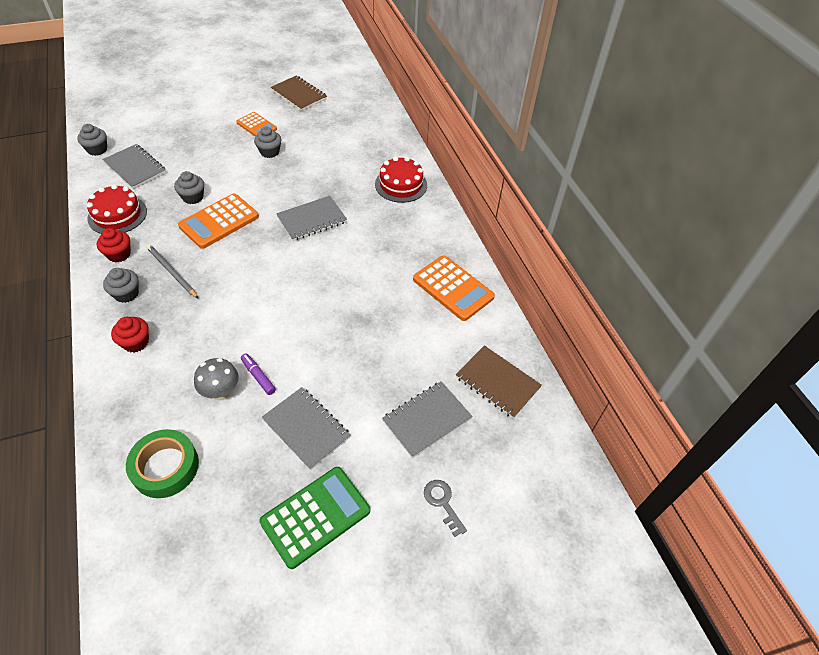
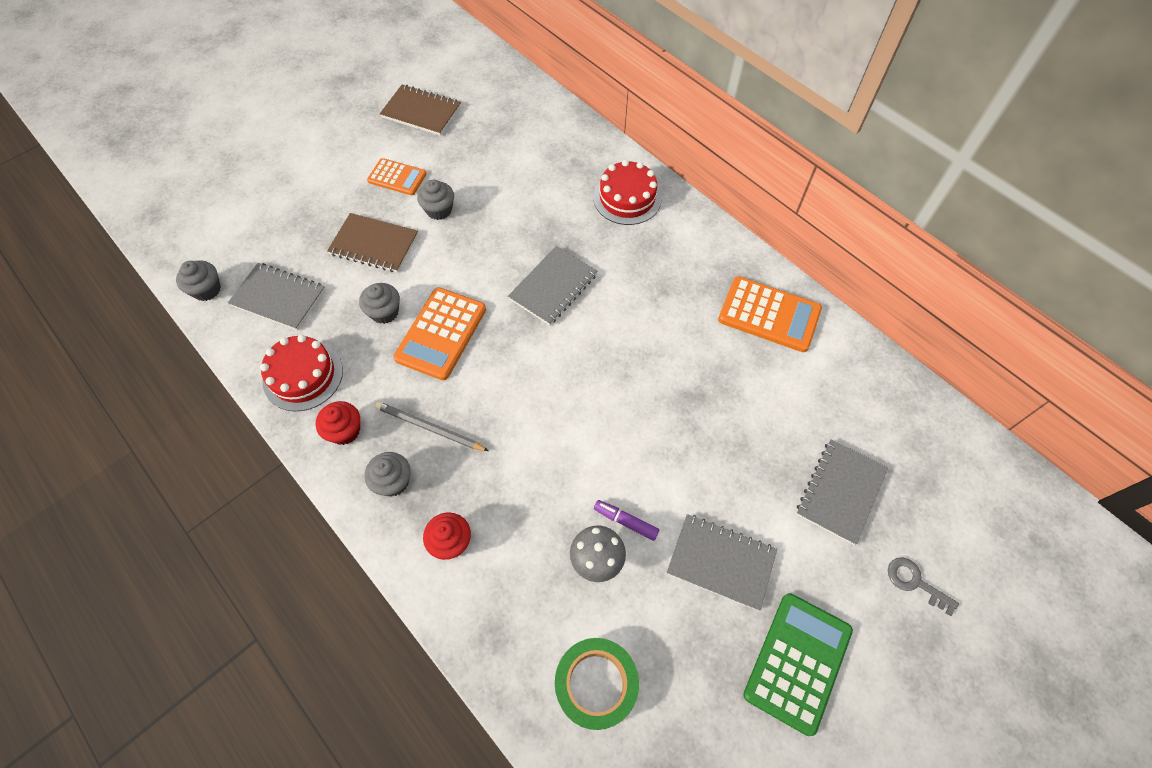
camera: 20 degrees left, 10 degrees up
(497, 382) = (885, 414): brown notebook -> brown notebook (374, 244)

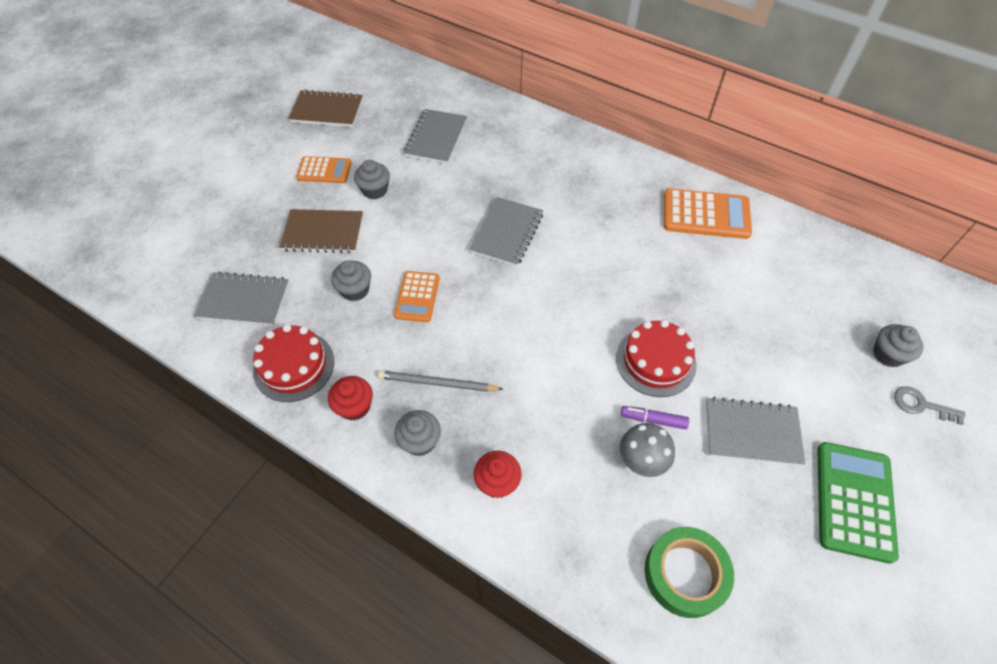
camera: 15 degrees left, 5 degrees down
(207, 289) = (166, 309): grey cupcake -> grey cupcake (888, 354)
(441, 334) = (417, 297): orange calculator -> orange calculator, size x0.63
(627, 198) = (544, 145): red cake -> red cake (655, 361)
(840, 492) = (827, 346): grey notebook -> grey notebook (436, 138)

